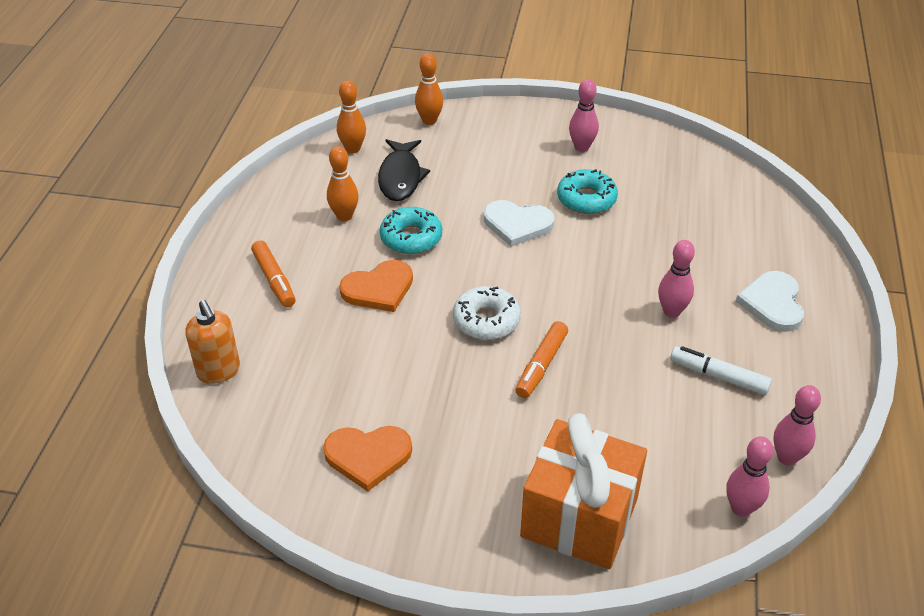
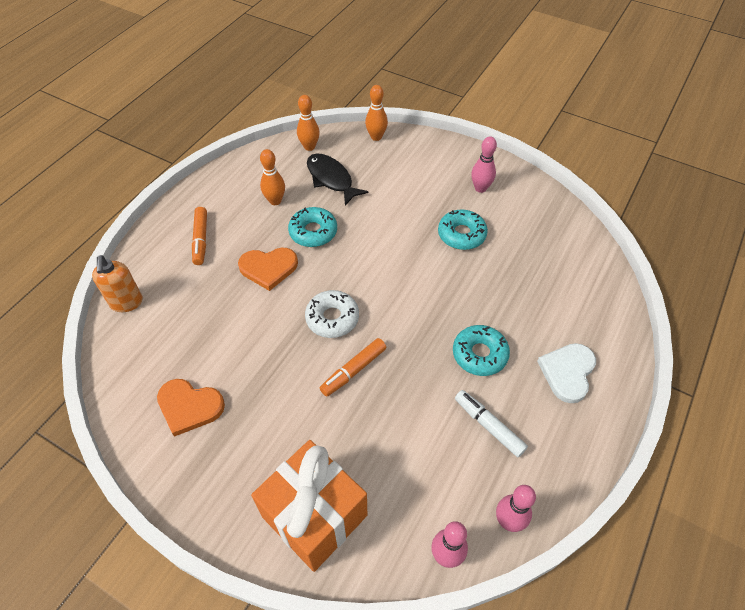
camera: 20 degrees right, 10 degrees up
(400, 177) = (331, 179): black fish -> black fish turned 120 degrees clockwise
(517, 224) = (397, 242): white heart -> none
(671, 311) = (479, 354): pink bowling pin -> turquoise donut

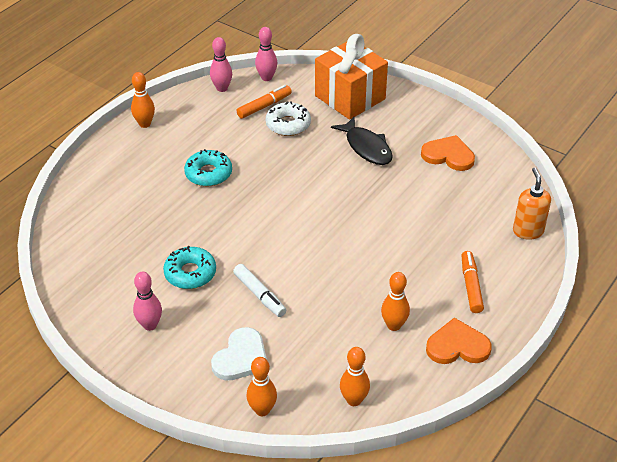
camera: 175 degrees left, 10 degrees down
(268, 268) = (395, 253): orange heart -> orange heart (457, 346)
(313, 232) = (349, 286): turquoise donut -> none
(331, 179) = (327, 349): black fish -> black fish (366, 147)
(332, 318) = (332, 207): white donut -> white donut (288, 124)
(353, 370) = (317, 169): orange marker -> orange marker (264, 106)
(489, 426) = (217, 132): white marker -> white marker (259, 295)
(567, 372) = (141, 158): white heart -> white heart (241, 357)
(589, 433) = (145, 124): none -> orange bowling pin

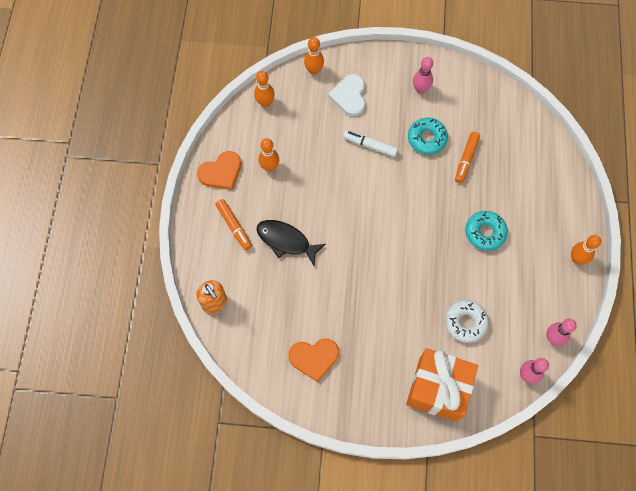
camera: 150 degrees right, 25 degrees up
(264, 106) = (500, 335): orange marker -> orange marker (466, 159)
(366, 147) = (385, 330): black fish -> black fish (286, 241)

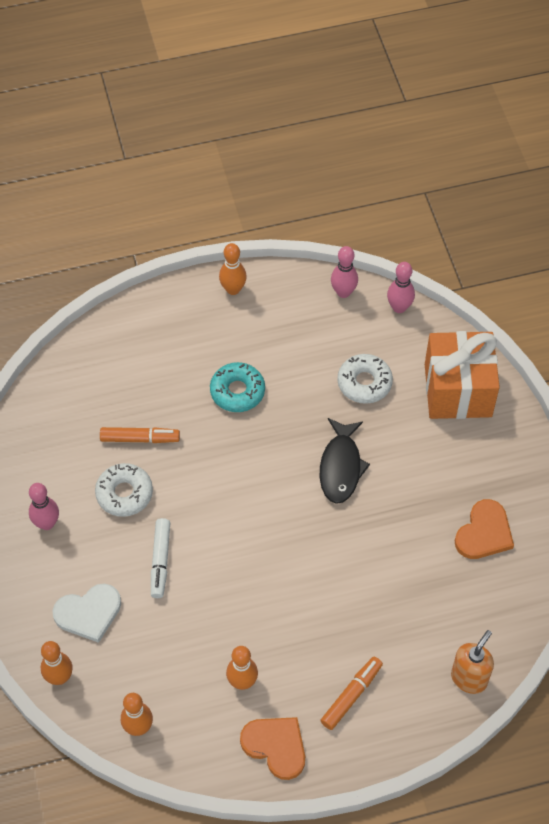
camera: 110 degrees left, 10 degrees down
(286, 241) = (344, 620): black fish -> black fish (341, 467)
(314, 358) = (484, 533): orange heart -> orange heart turned 60 degrees clockwise
(427, 139) = (124, 494): turquoise donut -> white donut

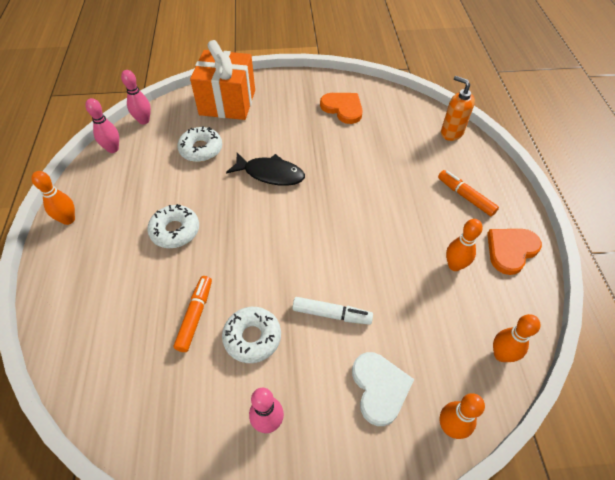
camera: 80 degrees left, 5 degrees down
(237, 391) = (175, 231): turquoise donut -> white donut

